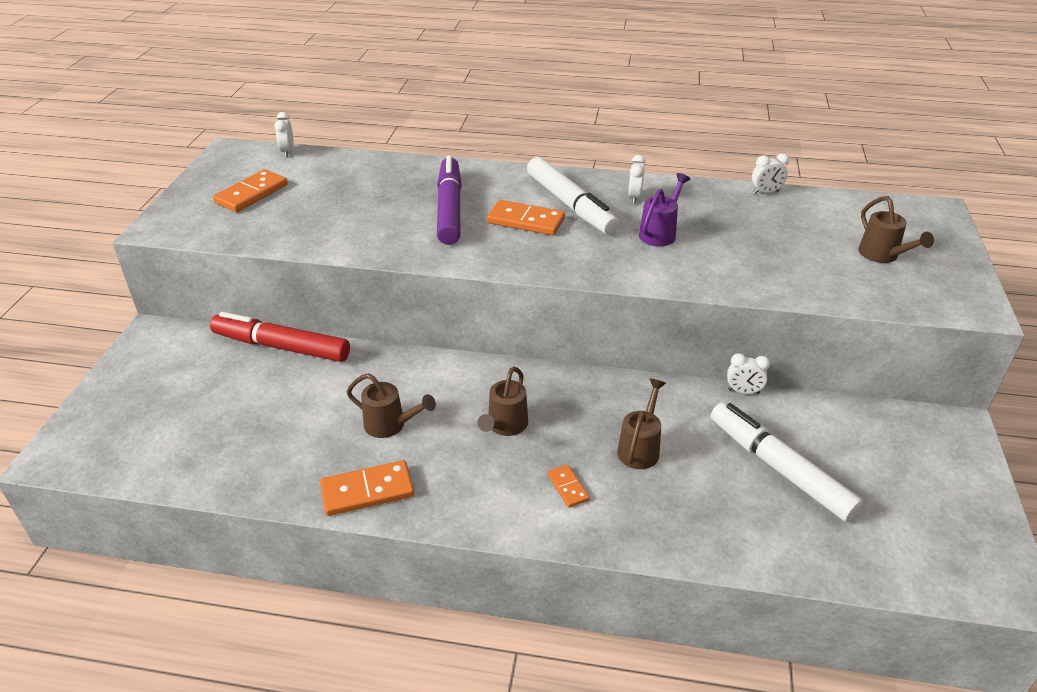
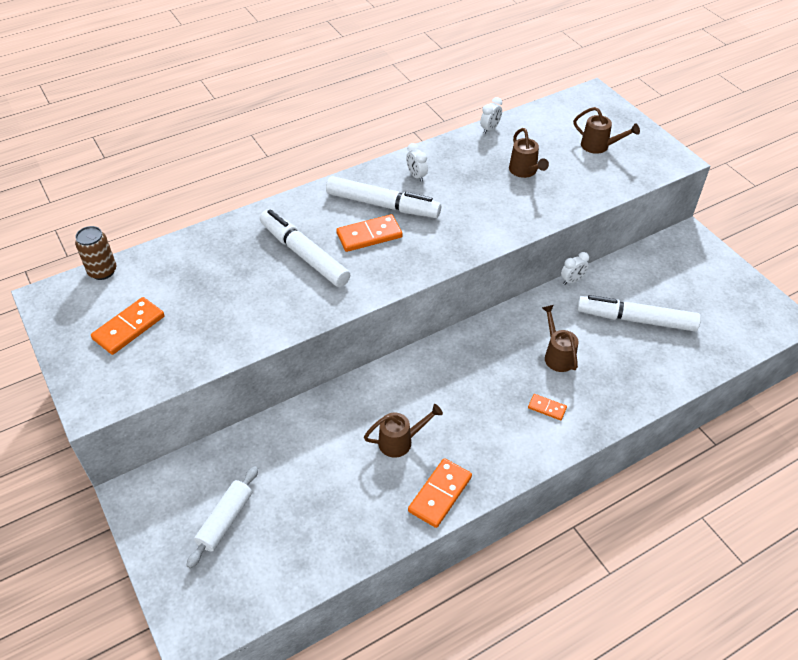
camera: 40 degrees left, 10 degrees up
(182, 393) = (225, 520): none -> white rolling pin
(252, 194) = (129, 328): orange domino -> orange domino turned 45 degrees clockwise
(281, 347) = (252, 437): red marker -> none
(287, 152) = (102, 271): white clock -> brown can
(449, 209) = (304, 254): purple marker -> white marker
(505, 426) = (469, 393): brown watering can -> brown watering can (524, 171)
(660, 233) = (463, 197): purple watering can -> none

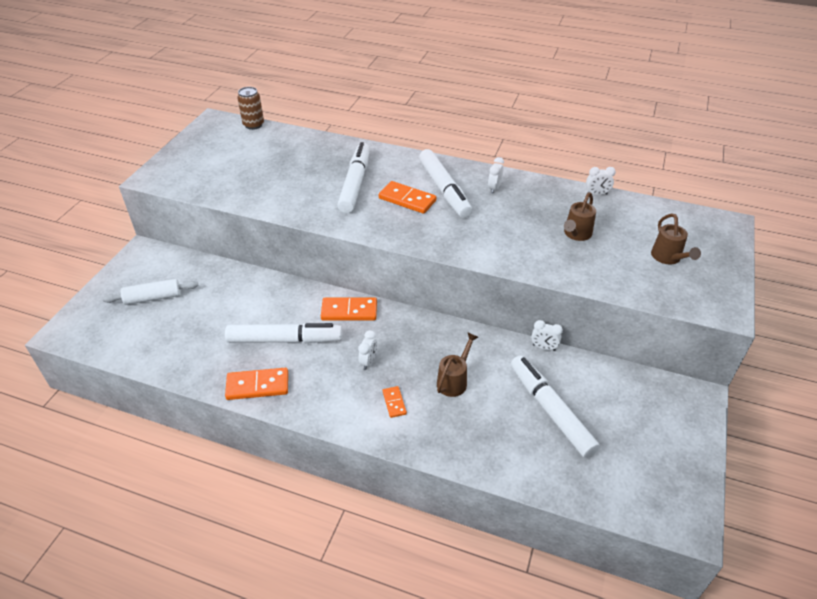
camera: 50 degrees right, 5 degrees down
(129, 328) = (220, 157): orange domino -> orange domino (349, 311)
(400, 441) = (285, 340): brown watering can -> white marker
(485, 397) = (368, 362): none -> white clock

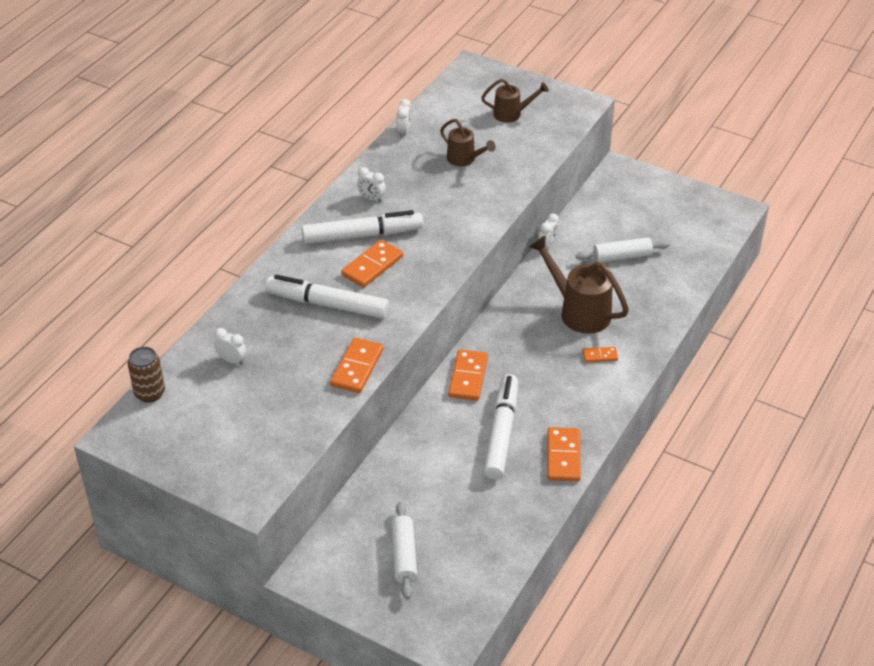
camera: 80 degrees left, 0 degrees up
(284, 207) = (357, 367): none -> orange domino
(368, 362) = (544, 369): white clock -> white clock (232, 360)
(454, 381) = (579, 311): brown watering can -> brown watering can, size x1.69
(550, 410) = (622, 257): white marker -> white rolling pin

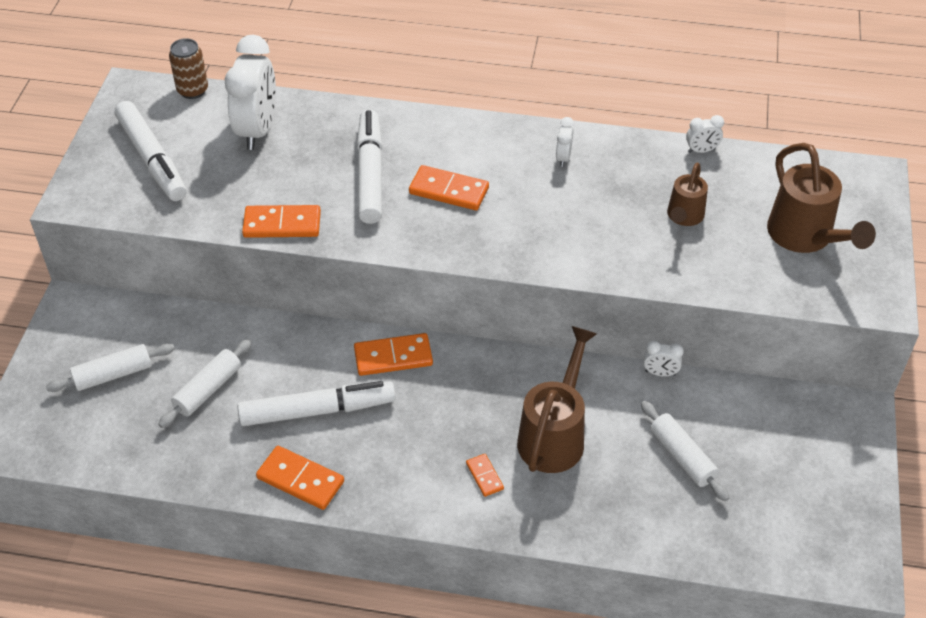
camera: 70 degrees right, 5 degrees up
(232, 360) = (257, 130): white clock -> white clock, size x2.29
(362, 235) = (496, 168): white marker -> white marker (152, 159)
(449, 495) = (208, 389): none -> white rolling pin
(511, 114) = (805, 237): brown watering can -> brown watering can, size x1.69
(563, 456) = (300, 480): orange domino -> orange domino turned 45 degrees clockwise

